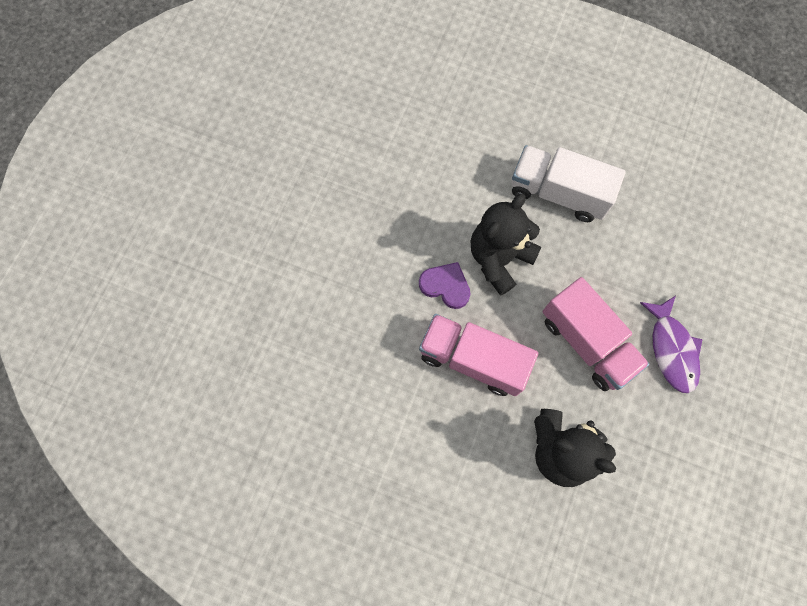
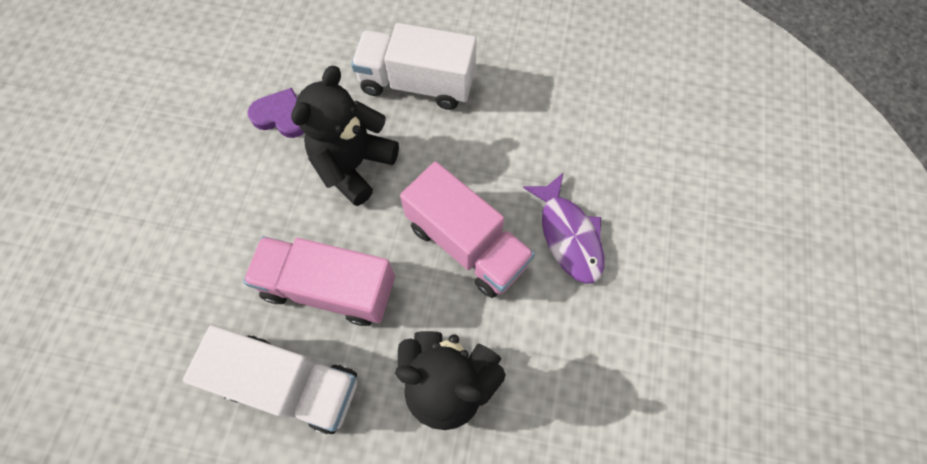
camera: 10 degrees left, 5 degrees down
(438, 430) = (290, 383): none -> white truck
(445, 286) = (291, 206): purple heart -> purple heart (282, 116)

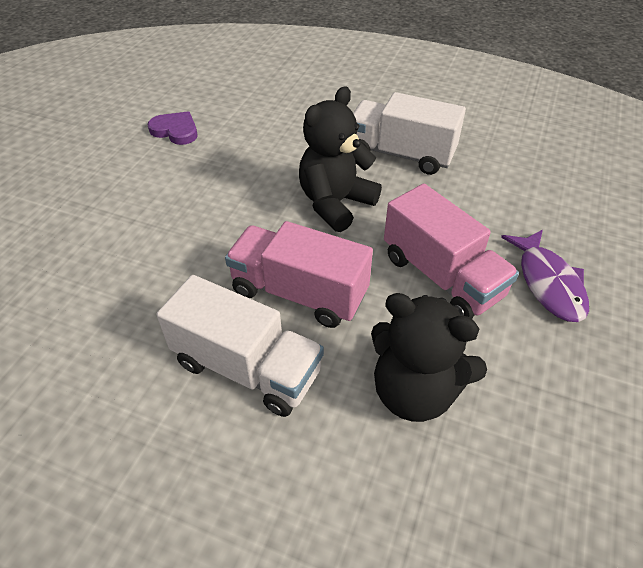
camera: 10 degrees right, 20 degrees down
(282, 116) = (274, 162): purple heart -> purple heart (175, 131)

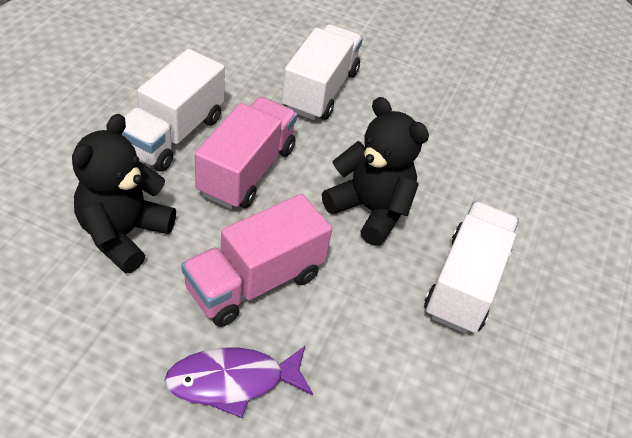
camera: 85 degrees right, 0 degrees up
(164, 240) = (320, 90): none -> white truck
(175, 131) = (484, 96): purple heart -> none

